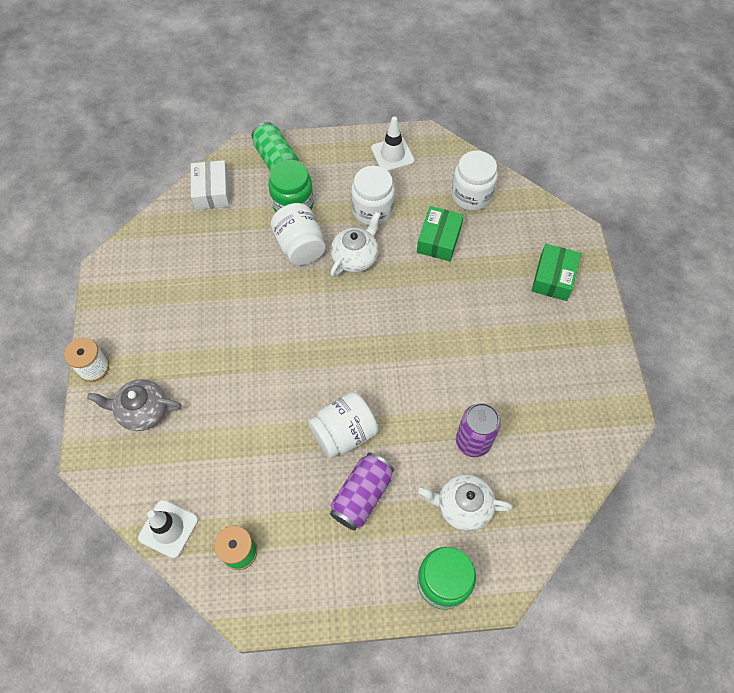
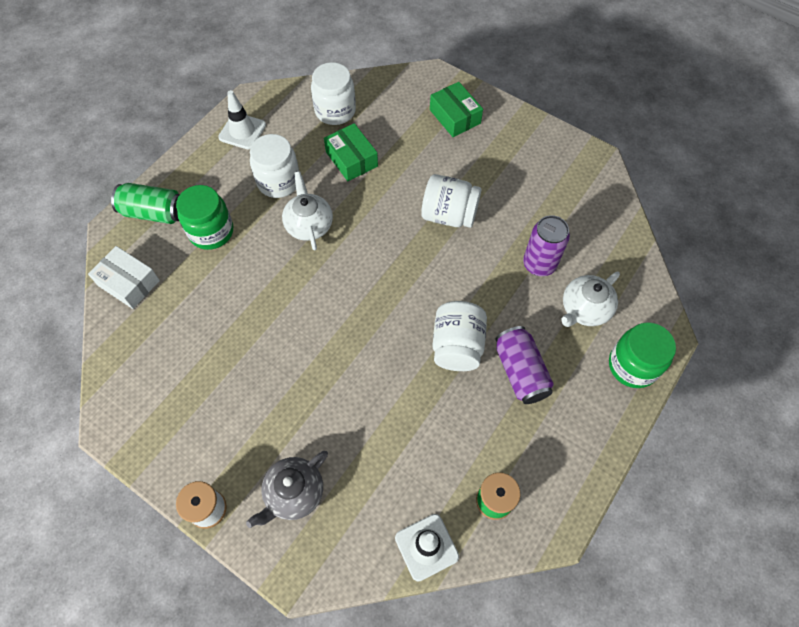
camera: 50 degrees left, 0 degrees up
(300, 246) = (257, 255): white jar -> white jar (449, 215)

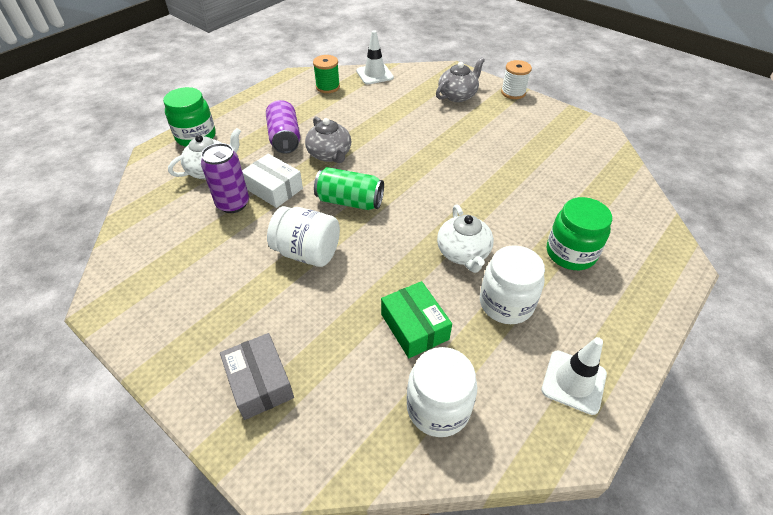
camera: 175 degrees left, 15 degrees down
(129, 283) = (636, 213): white box -> white box (274, 188)
(154, 213) = (645, 277): green can -> green can (350, 201)
(455, 116) = (259, 382): green box -> grey box
(457, 346) = (330, 154): white jar -> grey teapot

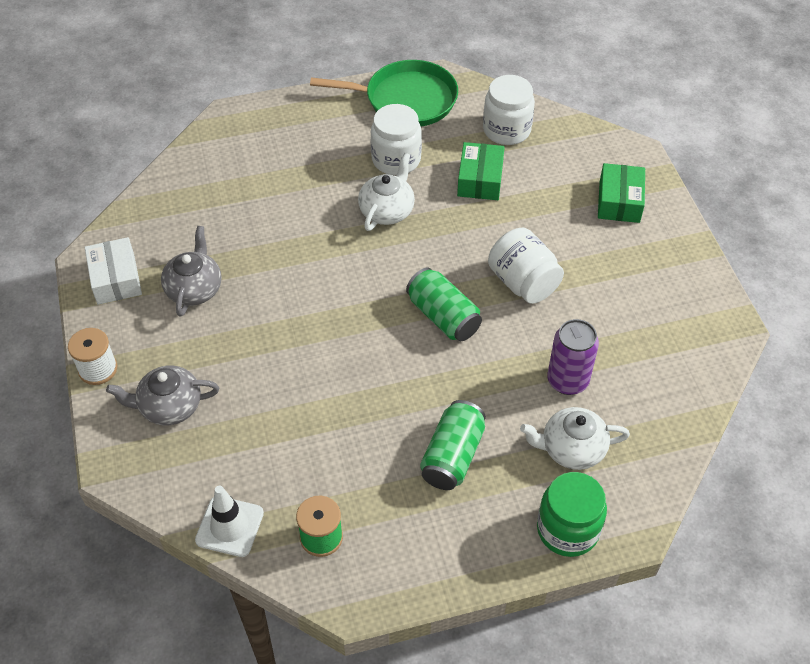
camera: 145 degrees left, 5 degrees up
(259, 382) = (619, 201): grey box -> green box
(274, 188) = (512, 378): white box -> white box (116, 279)
(285, 138) = (452, 456): purple can -> green can
(330, 154) = (416, 394): grey teapot -> grey teapot (194, 289)
(570, 253) = (301, 165): green jar -> none
(573, 382) = (406, 100): white traffic cone -> green pan

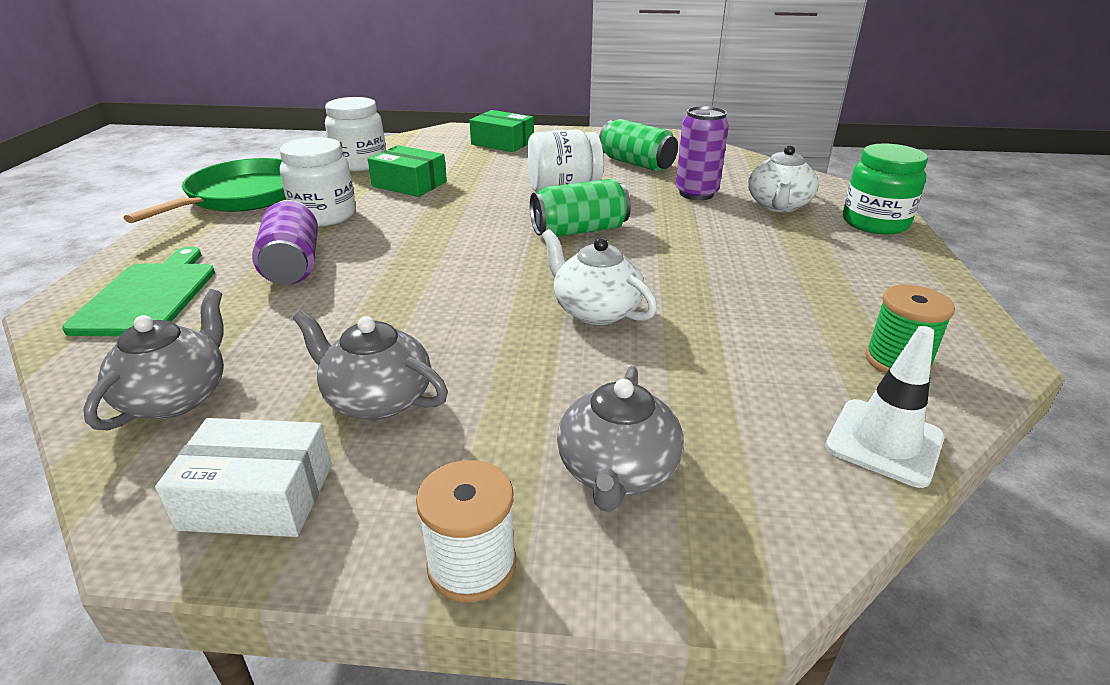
camera: 70 degrees left, 20 degrees down
(171, 211) = (176, 397): none -> grey teapot
(254, 141) = (148, 296): none -> green cutting board
(317, 182) = (292, 265): none -> purple can
(387, 210) = (394, 233): white teapot -> white teapot (595, 310)
(452, 456) = (776, 258): green can -> green can (636, 163)

